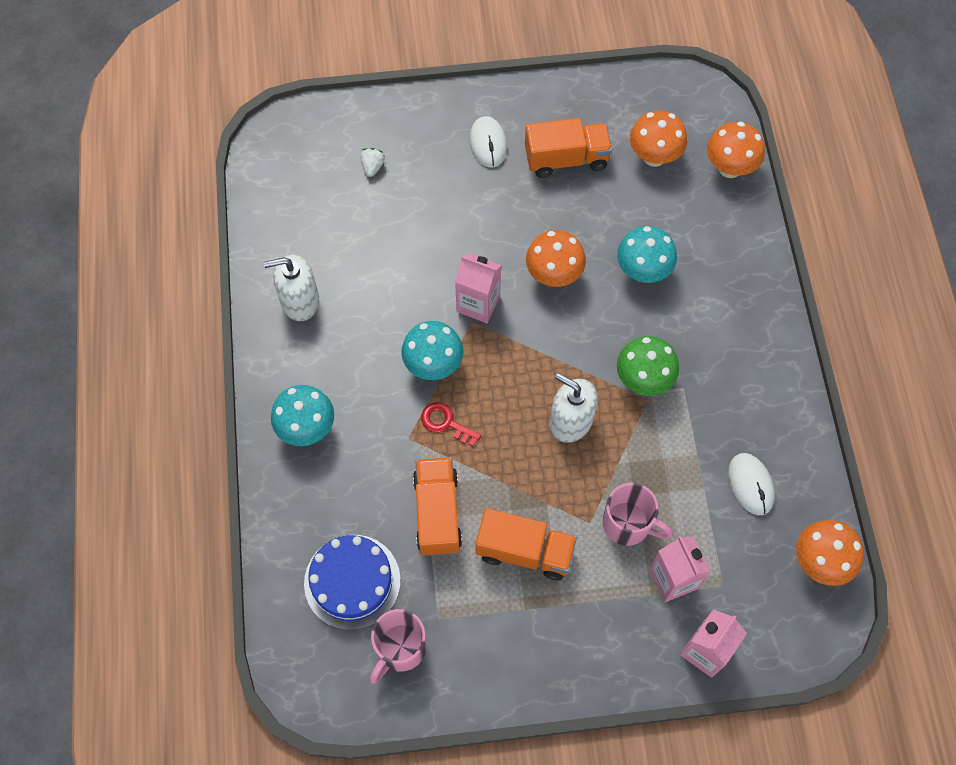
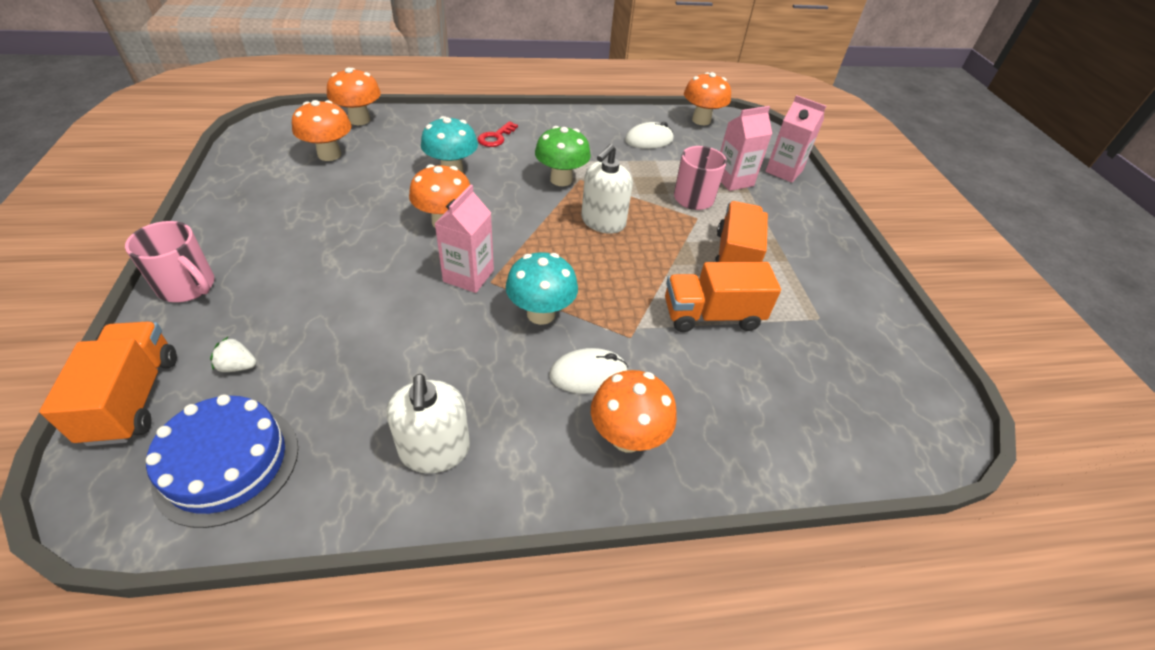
camera: 95 degrees left, 20 degrees down
(307, 428) = (627, 437): turquoise mushroom -> orange mushroom
(352, 581) = (808, 388): blue cake -> blue cake (227, 463)
(400, 649) = (862, 348): pink mug -> pink mug (188, 287)
(446, 423) = (610, 306): red key -> red key (495, 137)
(488, 143) = (256, 259): white mouse -> white mouse (588, 374)
(566, 159) = (307, 205): orange truck -> orange truck (133, 398)

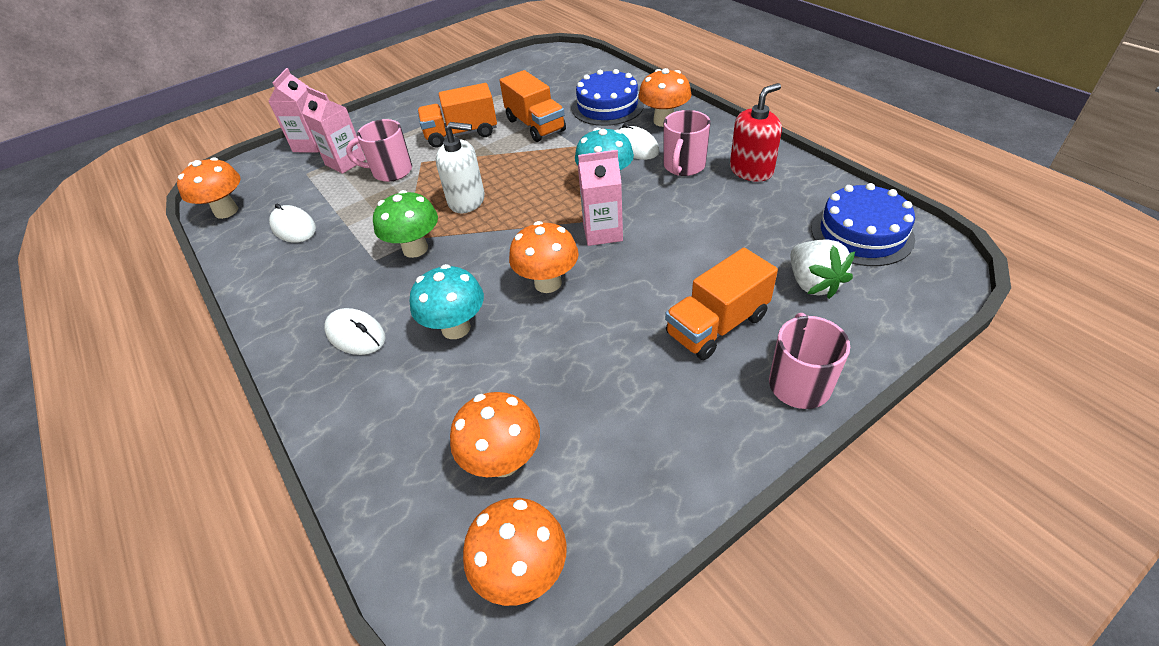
camera: 110 degrees left, 0 degrees up
(133, 398) = (898, 311): orange truck -> orange truck (717, 325)
(238, 366) = (813, 283): white strawberry -> white strawberry, size x1.85
(359, 120) = (389, 501): orange mushroom -> orange mushroom (523, 572)
(435, 450) = (751, 170): white soap dispenser -> red soap dispenser
(495, 137) = (356, 334): red key -> white mouse
(507, 392) = (683, 166): none -> pink mug
(712, 401) = (607, 106): none -> blue cake

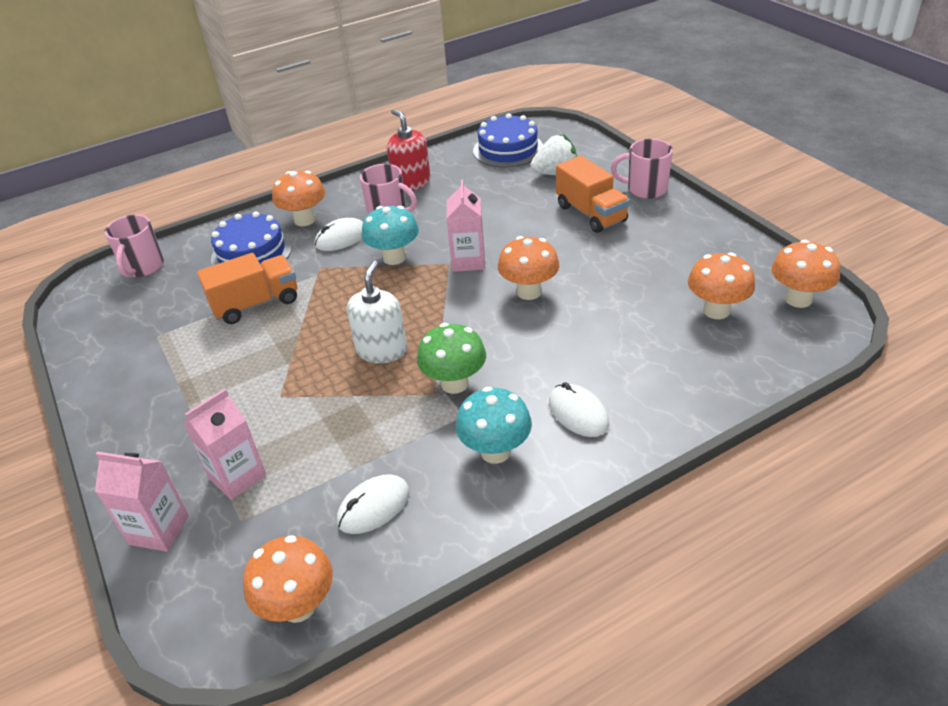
camera: 85 degrees left, 5 degrees down
(356, 334) = (578, 413): white mouse -> white mouse turned 75 degrees counterclockwise
(391, 171) = (288, 423): pink mug -> pink mug (143, 267)
(456, 328) = (577, 344): turquoise mushroom -> turquoise mushroom (495, 451)
(461, 134) = (236, 364): orange truck -> none

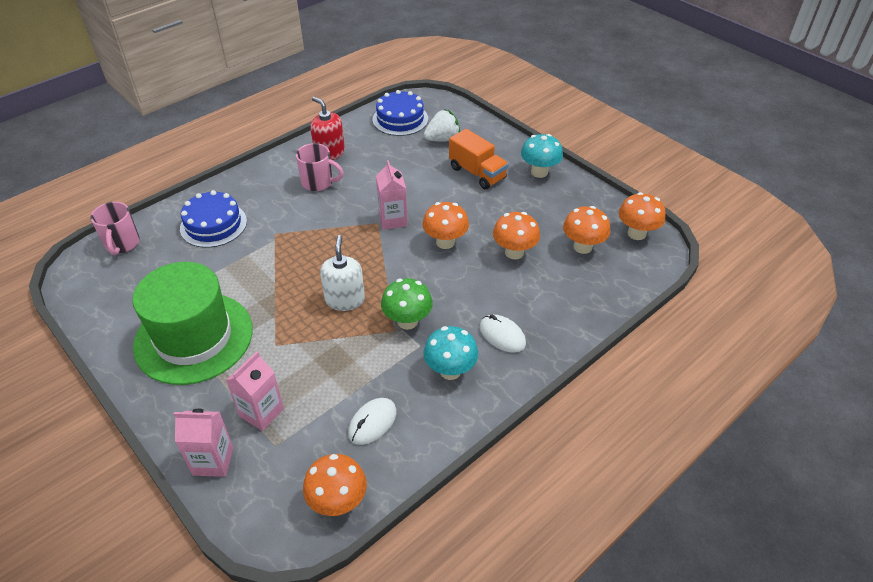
camera: 15 degrees left, 5 degrees up
(186, 378) = (194, 337): none -> green hat
(256, 304) = (231, 269): orange truck -> none
(304, 220) = (249, 192): orange mushroom -> orange mushroom (514, 252)
(341, 238) = (285, 206): white mouse -> none
(394, 258) = (333, 221): turquoise mushroom -> turquoise mushroom (539, 172)
(645, 189) = (513, 150): pink mug -> none

